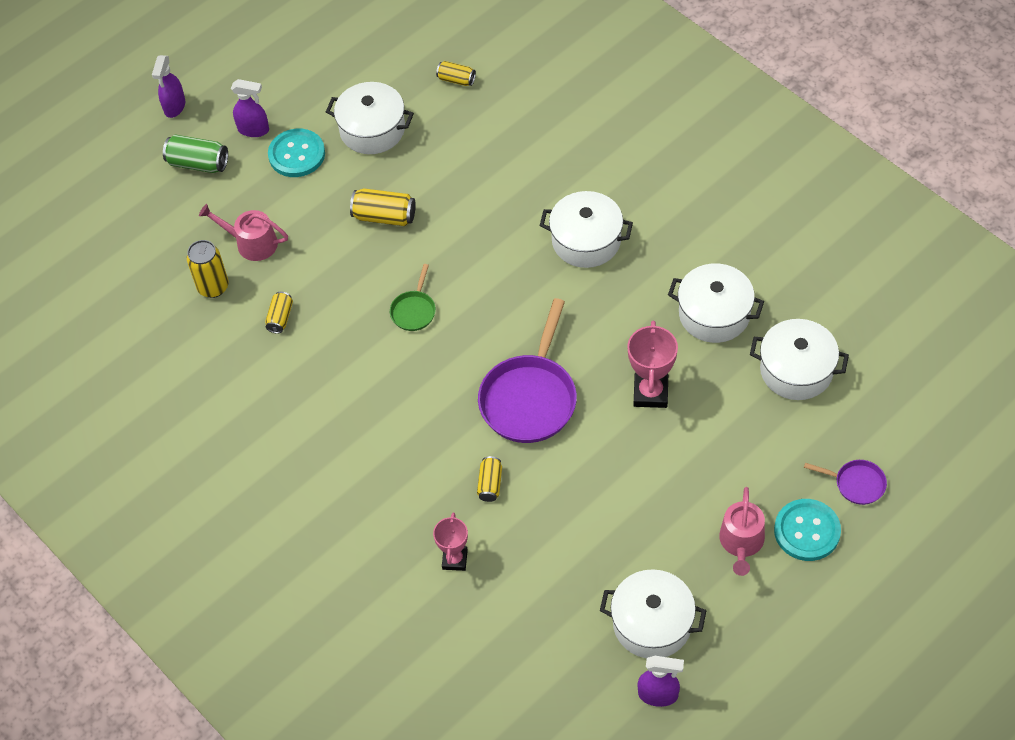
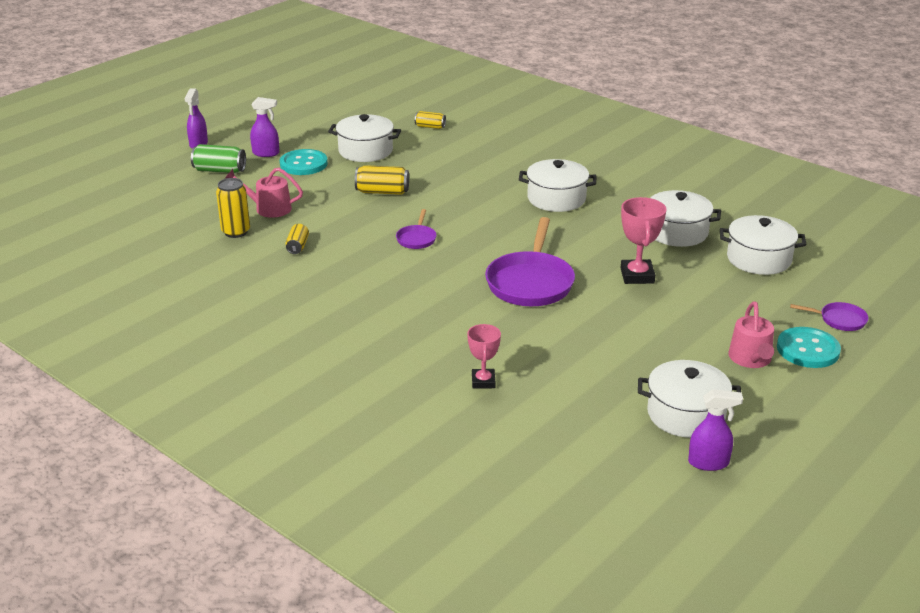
camera: 10 degrees left, 25 degrees down
(414, 311) = (416, 239): green pan -> purple pan
(490, 484) = (506, 333): yellow can -> none

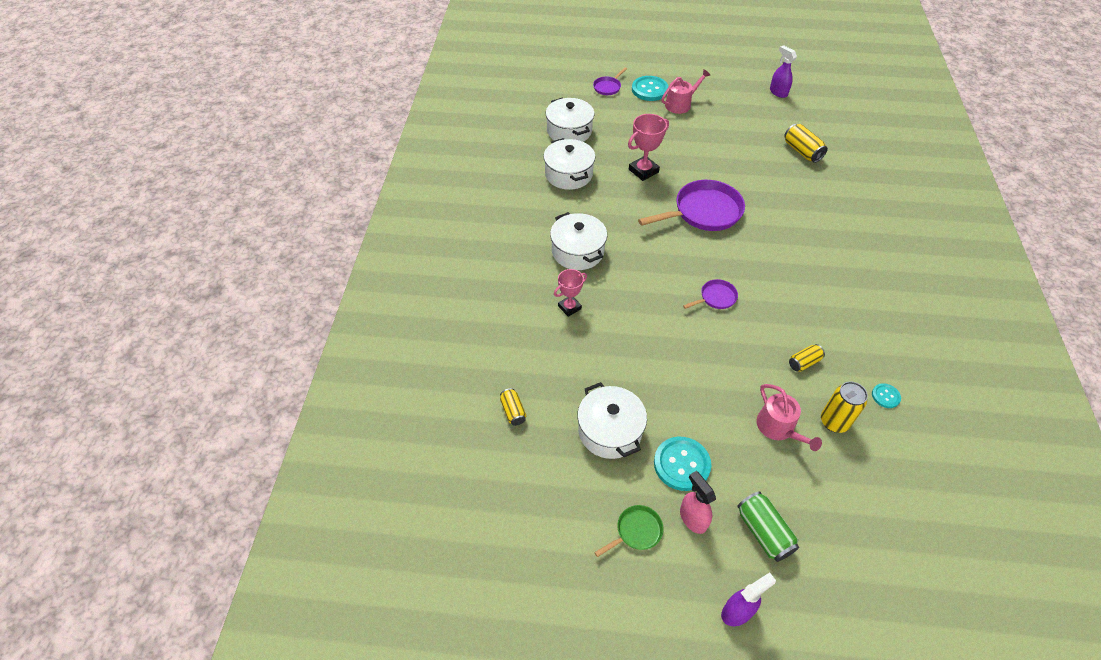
camera: 125 degrees left, 20 degrees up
(215, 265) = (885, 396): none -> turquoise button
(266, 153) = (692, 518): purple spray bottle -> pink spray bottle
(289, 135) = (636, 531): none -> green pan
(382, 192) = (671, 365): yellow can -> yellow can (802, 151)
(483, 381) = (818, 184): pink trophy -> pink trophy (569, 307)
(686, 414) = (753, 109): white pot -> none
(839, 320) = (608, 87): purple pan -> purple pan turned 120 degrees counterclockwise

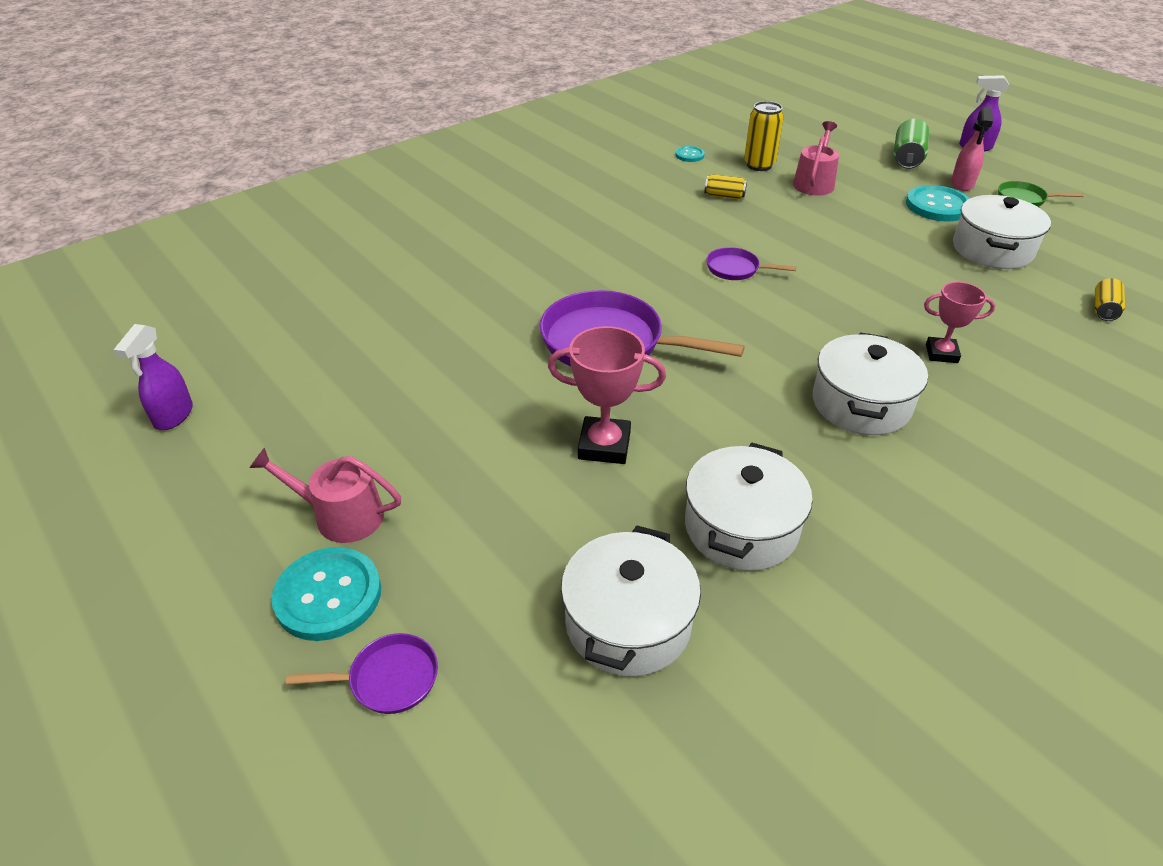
camera: 135 degrees left, 10 degrees down
(802, 151) = (348, 324): yellow can -> none

